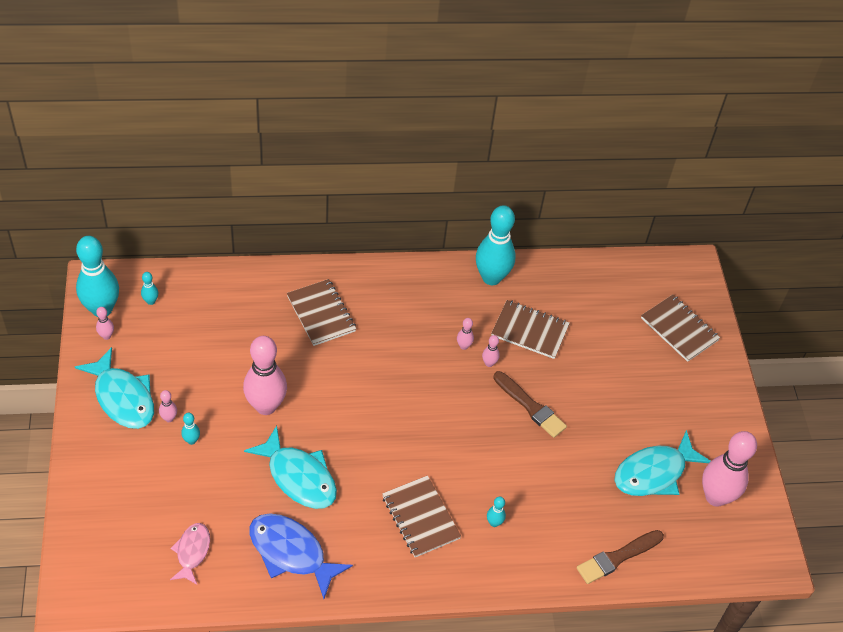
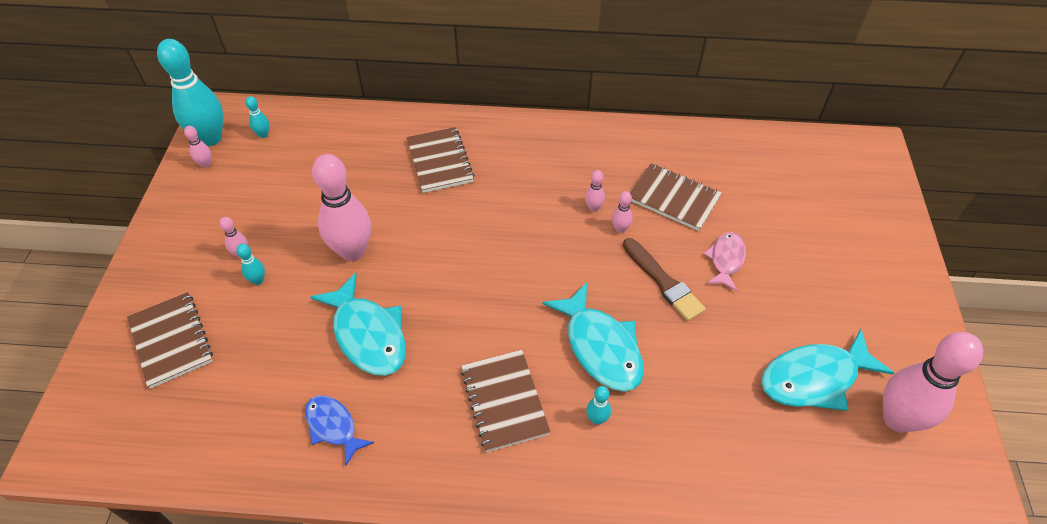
camera: 15 degrees right, 0 degrees up
(122, 397) = (199, 227): turquoise fish -> turquoise fish (600, 347)
(192, 552) = (215, 411): pink fish -> pink fish (726, 260)
(291, 552) = (333, 426): blue fish -> blue fish, size x0.59
(491, 278) = (637, 140): turquoise bowling pin -> none
(618, 557) = (757, 486): brown brush -> none
(679, 329) = (855, 212): brown notebook -> brown notebook (171, 340)

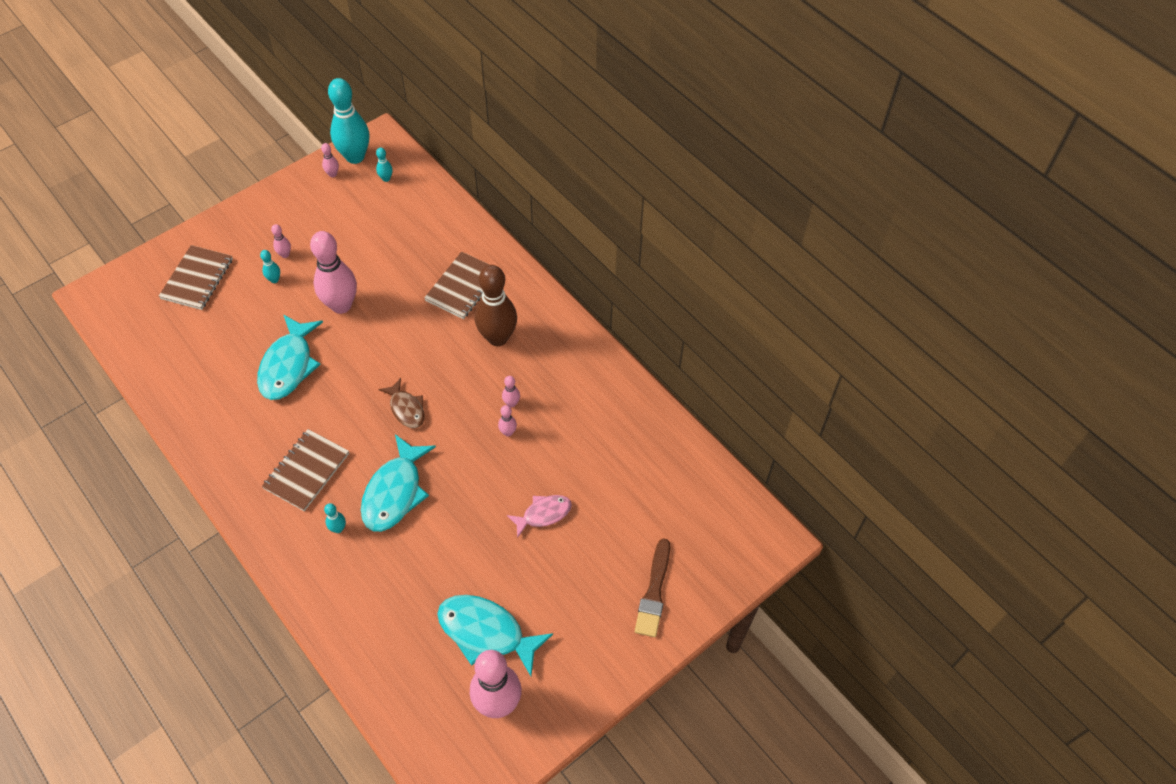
camera: 45 degrees right, 5 degrees up
(333, 426) = (213, 402): blue fish -> none
(518, 174) = (497, 338): none -> brown bowling pin
(520, 279) = (406, 409): none -> brown fish
(663, 281) = (485, 489): brown brush -> brown brush (654, 591)
(673, 198) = (571, 444): brown notebook -> none

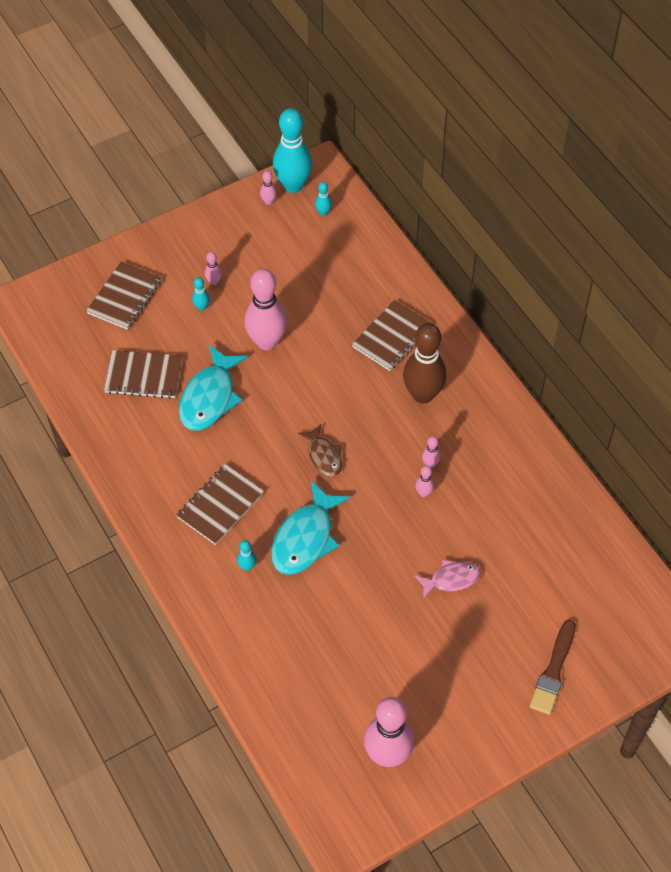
camera: 10 degrees right, 0 degrees up
(221, 353) = (144, 376): none -> brown notebook
(486, 632) = (383, 686): turquoise fish -> none

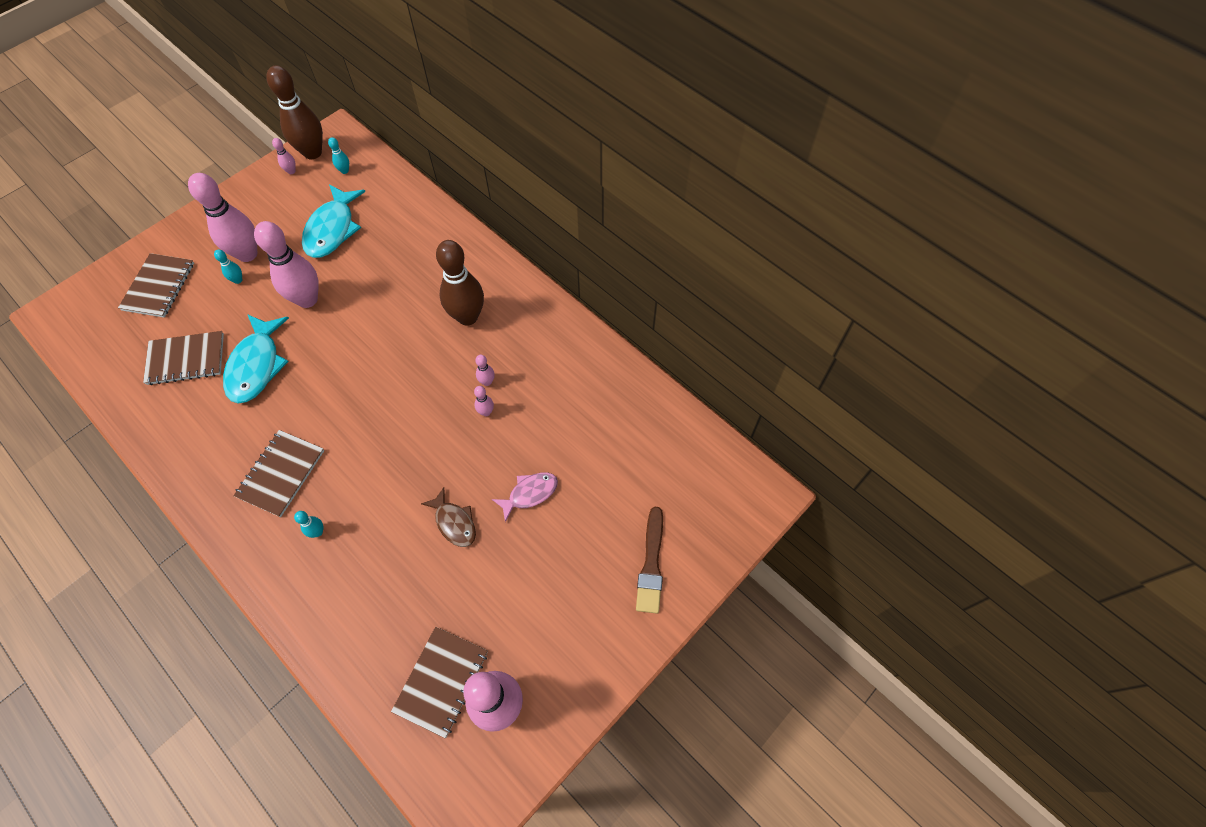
camera: 15 degrees left, 5 degrees up
(214, 282) = (247, 254): pink bowling pin -> pink bowling pin, size x2.39
(293, 185) = (312, 152): turquoise bowling pin -> brown bowling pin
(305, 538) = (374, 486): turquoise fish -> turquoise fish (332, 229)
(324, 456) = (380, 398): brown fish -> brown fish (454, 522)
(392, 337) = (428, 269): brown notebook -> brown notebook (441, 681)

